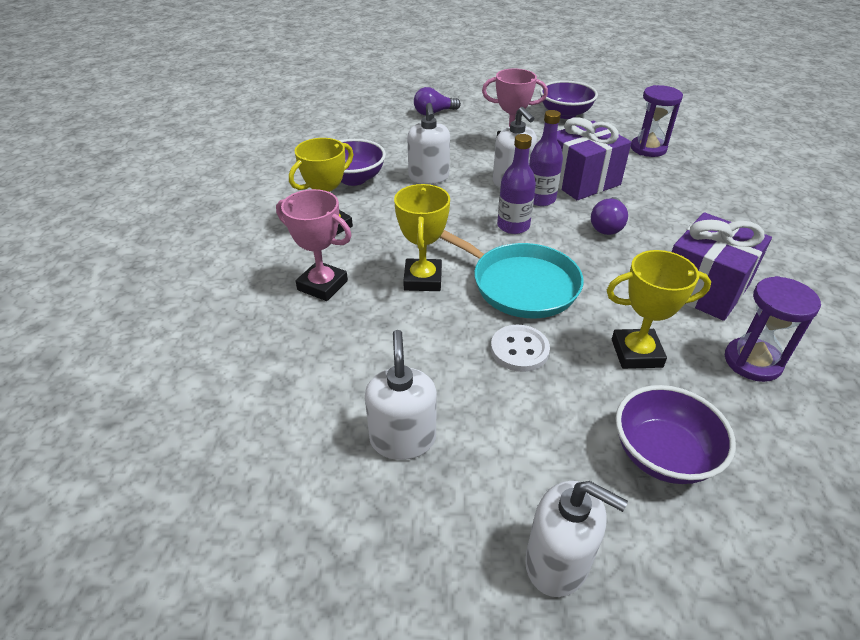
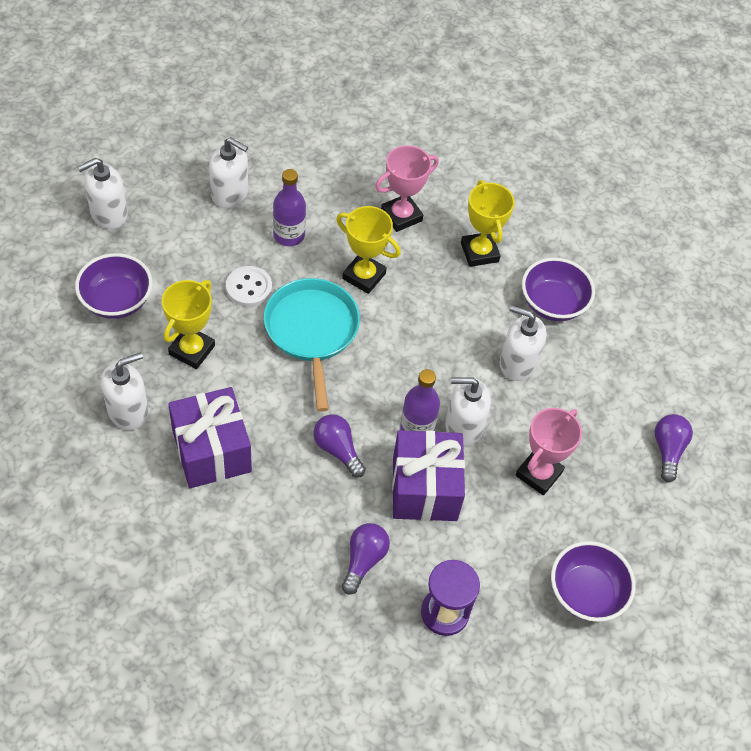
camera: 115 degrees right, 15 degrees up
(513, 226) = (389, 378): purple bottle -> purple bottle (289, 235)
(519, 284) = (312, 331): turquoise pan -> turquoise pan turned 105 degrees clockwise
(665, 185) = (364, 560): none -> purple light bulb
(752, 362) = (128, 411): purple hourglass -> white soap dispenser

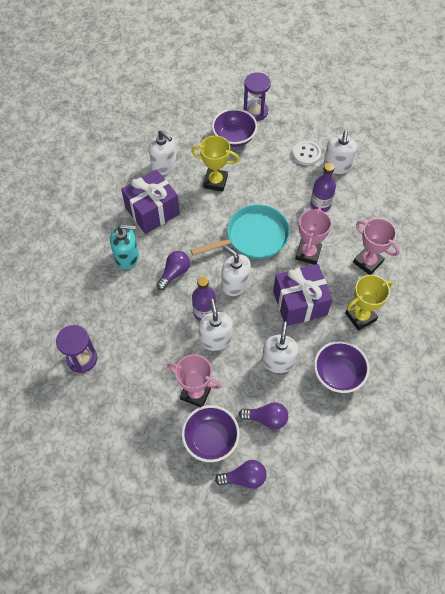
camera: 80 degrees right, 5 degrees up
(78, 257) = (255, 111): none -> purple hourglass
(108, 214) = (292, 114): white soap dispenser -> white soap dispenser (235, 284)
(249, 288) = (271, 196): white button -> white button (306, 154)
(285, 508) = (127, 257): none -> turquoise soap dispenser
(364, 276) = (308, 253): yellow trophy -> pink trophy
(364, 560) = (105, 306): purple light bulb -> purple light bulb (266, 418)
(424, 488) = (163, 327): purple gift -> purple gift (299, 303)
(586, 593) = (116, 441): purple bowl -> purple bowl (210, 439)

